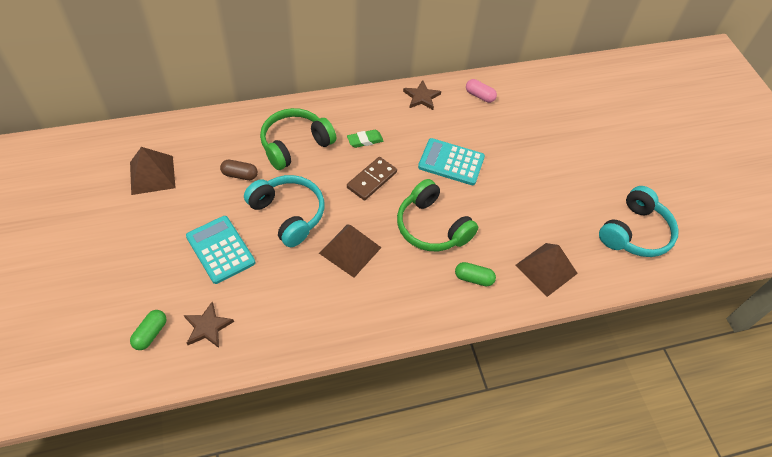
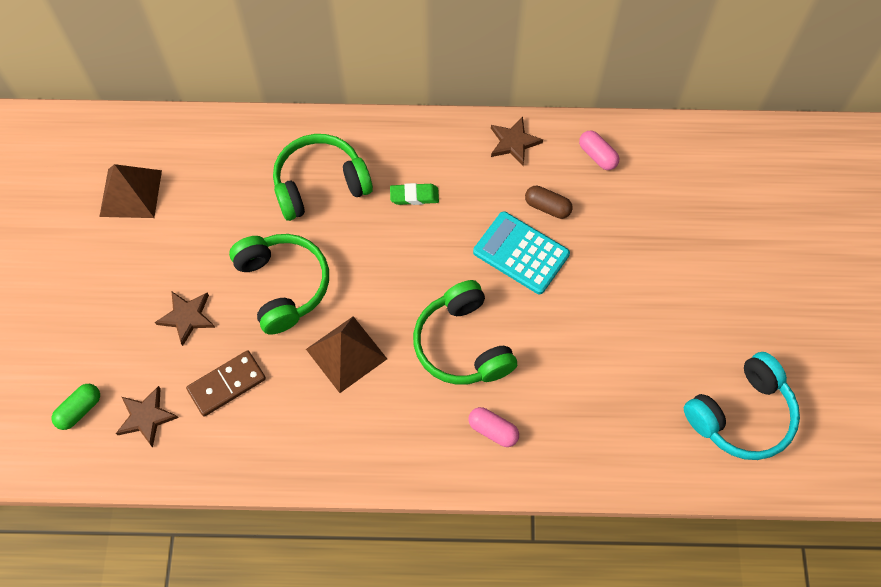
camera: 20 degrees right, 10 degrees up
(220, 250) = (187, 317): turquoise calculator -> brown star
(240, 175) = (238, 215): brown capsule -> brown capsule (547, 207)
(288, 214) = (283, 285): turquoise headphones -> green headphones
(372, 180) = (405, 258): brown domino -> brown domino (227, 384)
(473, 278) = (493, 430): green capsule -> pink capsule
(546, 269) = (595, 440): brown pyramid -> none

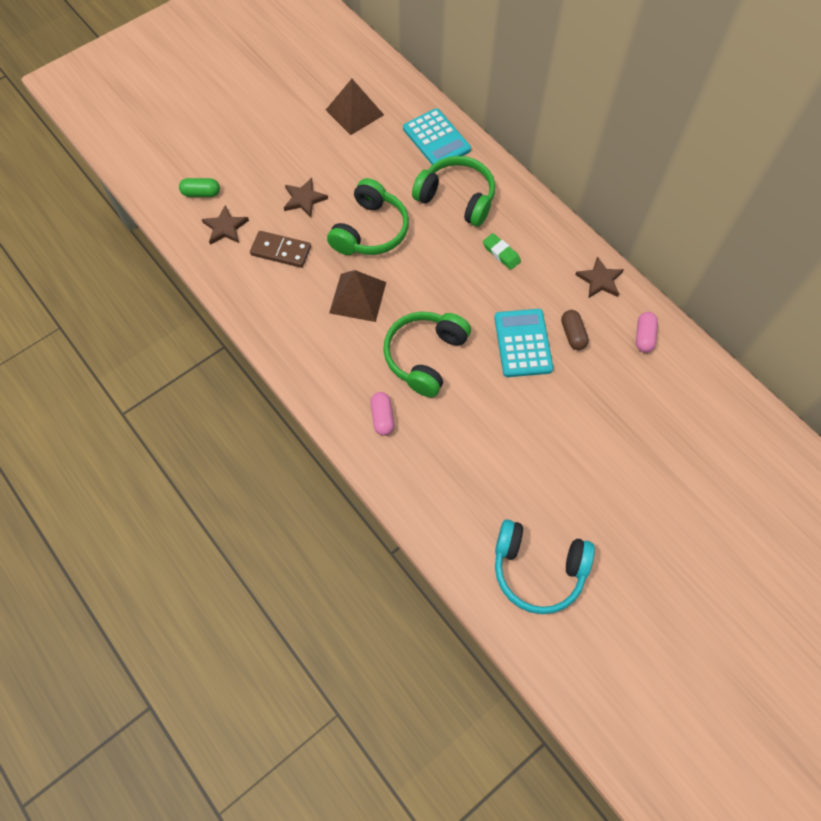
camera: 50 degrees right, 0 degrees up
(237, 149) = (436, 139): none -> turquoise calculator

